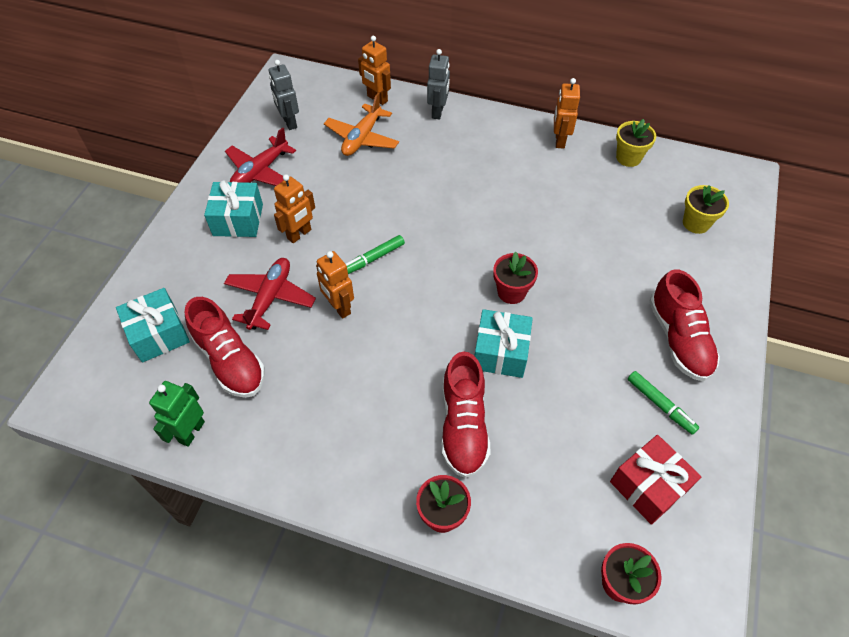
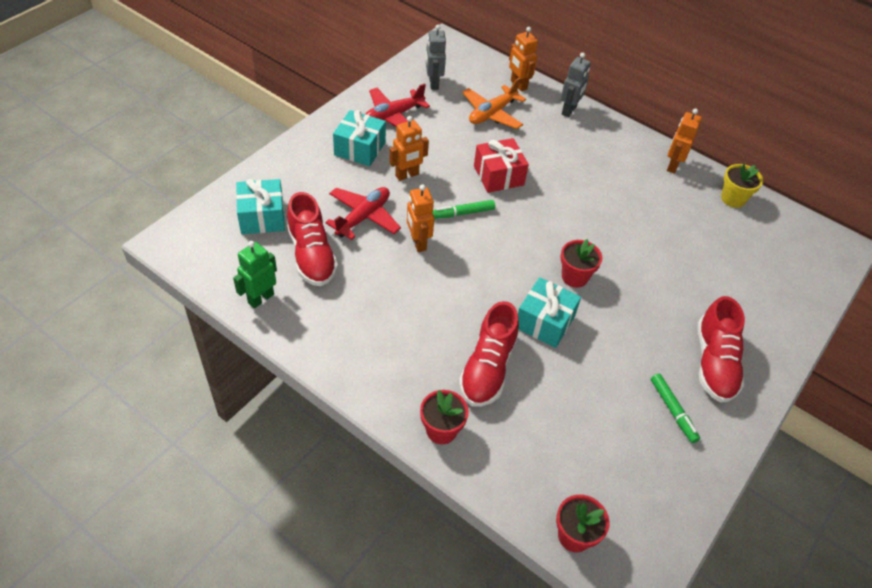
camera: 15 degrees right, 5 degrees down
(648, 486) = (633, 470): red gift -> red gift (498, 175)
(696, 223) = (774, 273): yellow flower pot -> none

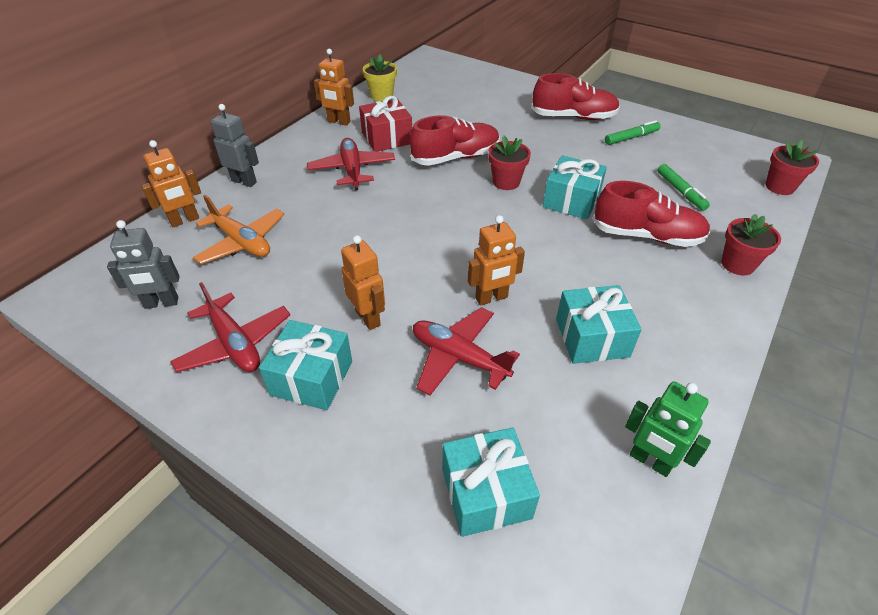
camera: 90 degrees left, 5 degrees down
(311, 255) = (546, 409): red shoe -> red shoe (455, 157)
(368, 294) = (592, 337): none -> turquoise gift
(462, 213) = (432, 262): green marker -> green marker (680, 191)
(498, 175) = (362, 234): red gift -> red gift (387, 138)
(589, 172) = (352, 170): none -> red plane

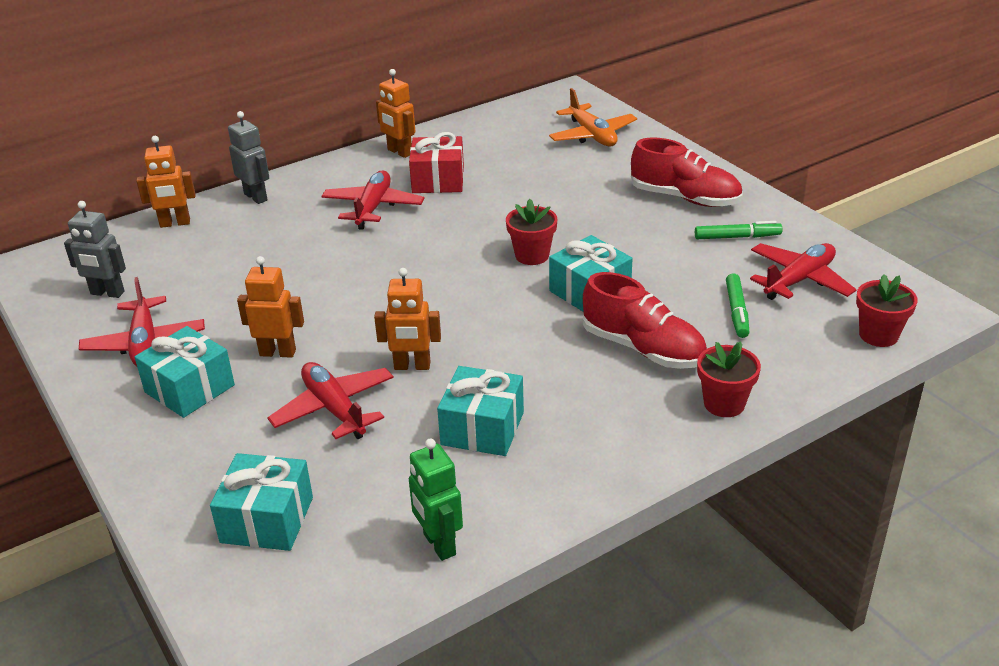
camera: 25 degrees right, 10 degrees down
(242, 242) = (212, 256): orange plane -> orange plane (592, 135)
(368, 318) = (278, 352): orange robot -> orange robot turned 75 degrees counterclockwise
(381, 96) = (471, 130): yellow flower pot -> none
(455, 157) = (497, 217): red shoe -> none
(697, 159) = (799, 280): none -> red plane

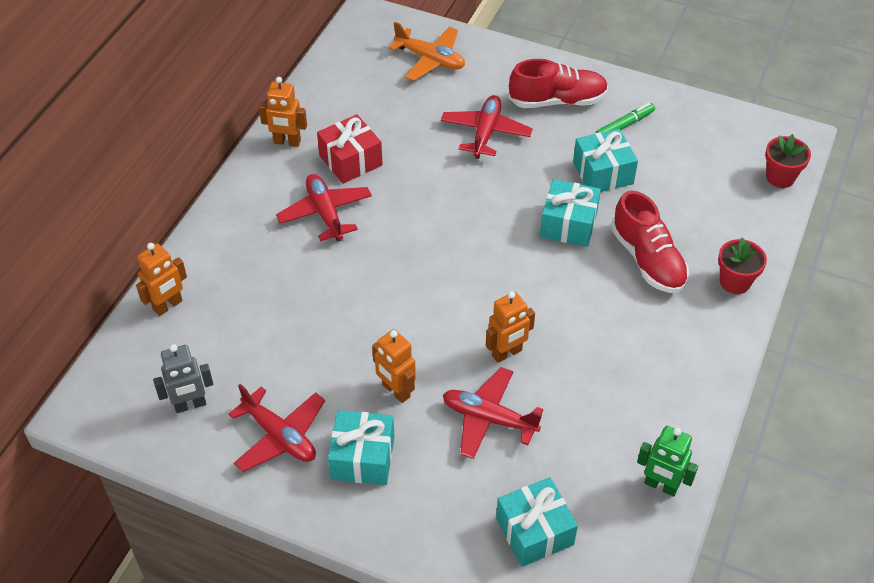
camera: 35 degrees left, 15 degrees up
(256, 197) = (210, 245): grey robot -> none
(278, 352) = (396, 391): orange robot -> orange robot turned 105 degrees counterclockwise
(482, 428) = (604, 381): turquoise gift -> turquoise gift (603, 173)
(532, 255) = (497, 208): red flower pot -> none
(643, 348) = (647, 259): red shoe -> red shoe turned 60 degrees clockwise
(737, 311) = (679, 197): green marker -> none
(799, 280) = (696, 149): red plane -> red plane (485, 132)

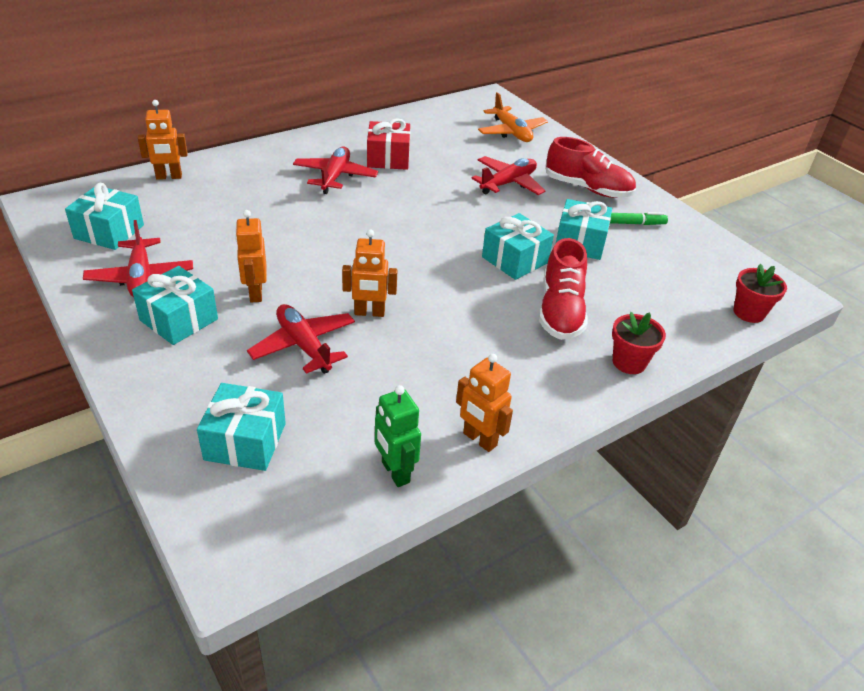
camera: 30 degrees right, 10 degrees down
(190, 405) = (109, 232): grey robot -> turquoise gift
(287, 142) = (356, 133): orange robot -> orange robot (479, 439)

